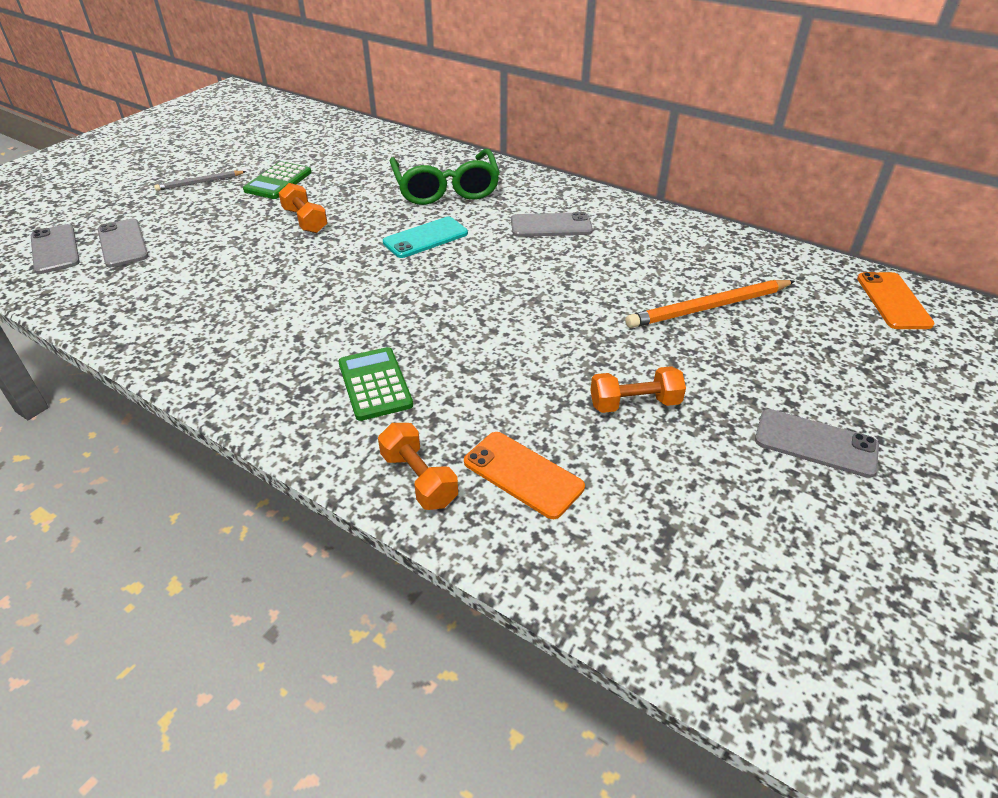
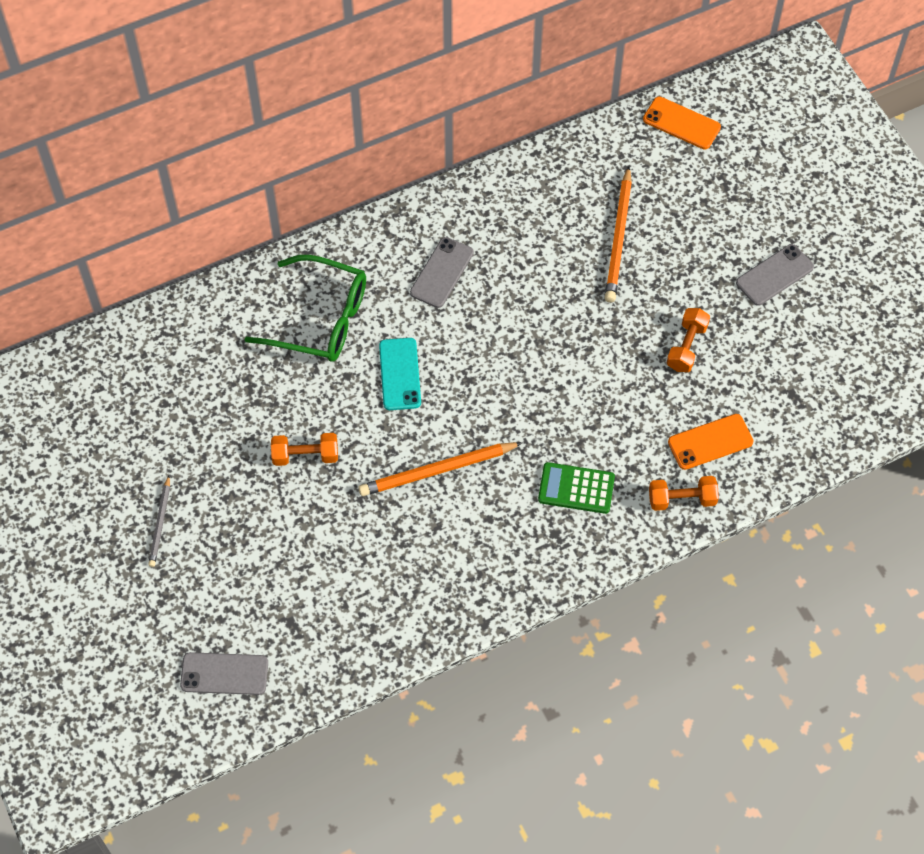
camera: 60 degrees left, 20 degrees up
(123, 243) = (250, 615): grey phone -> none
(278, 181) = (207, 453): green calculator -> none
(335, 289) = (437, 471): none -> orange pencil

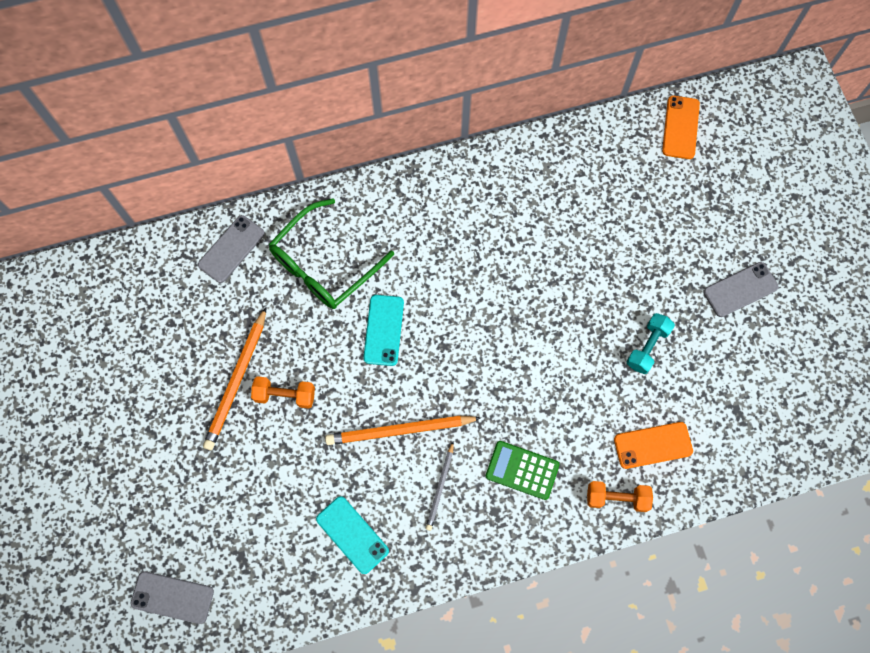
camera: 10 degrees right, 10 degrees up
(160, 523) = (145, 439): grey pencil -> grey pencil (440, 487)
(321, 319) = (323, 265): green glasses -> green glasses turned 105 degrees clockwise
(407, 581) = (352, 534): none -> turquoise phone
(442, 273) = (439, 238): grey phone -> grey phone (231, 249)
(619, 238) = (604, 230): orange pencil -> orange pencil (237, 381)
(681, 123) = (680, 127): orange phone -> orange phone turned 60 degrees clockwise
(686, 347) = (647, 347): orange dumbbell -> turquoise dumbbell

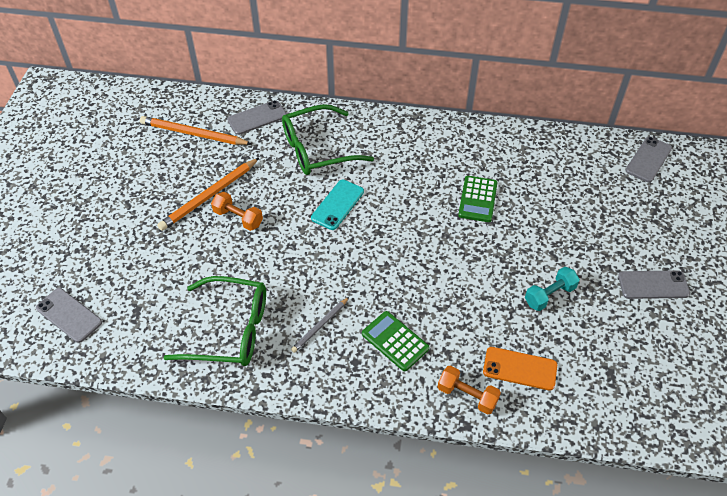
camera: 25 degrees right, 20 degrees down
(352, 534) = (230, 330): turquoise phone -> green glasses
(400, 431) = (311, 274): orange pencil -> orange pencil (193, 134)
(527, 258) = (478, 199): none -> green calculator
(680, 127) = (648, 159): orange phone -> grey phone

